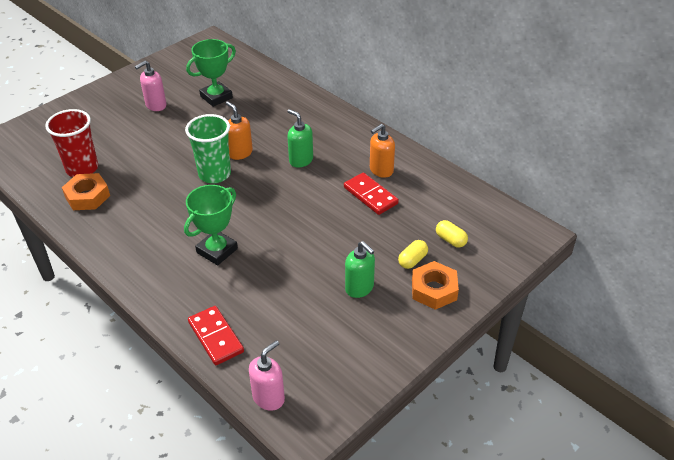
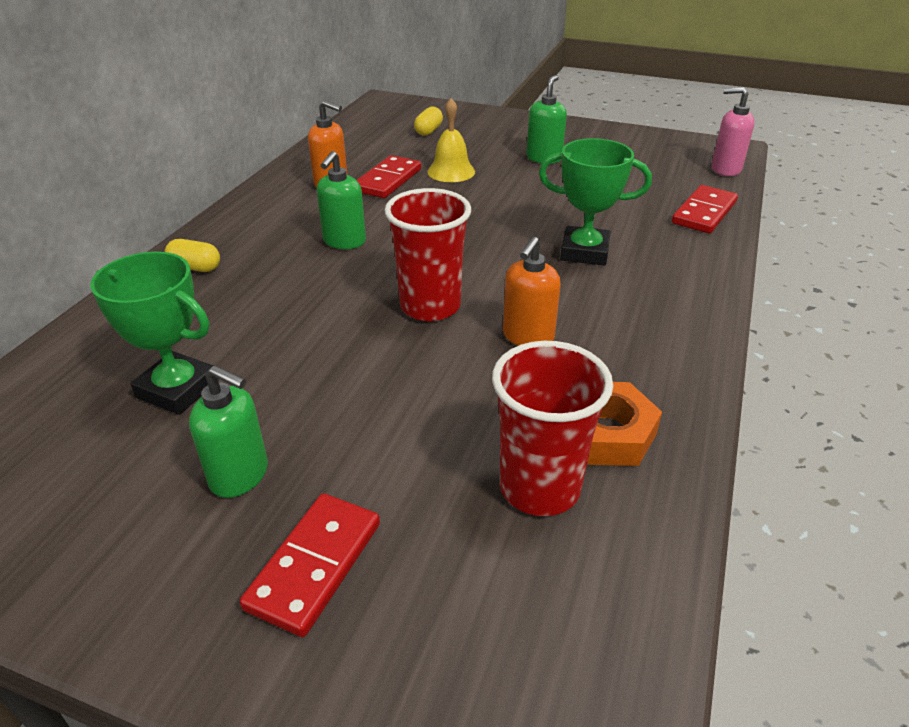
camera: 115 degrees left, 5 degrees down
(104, 114) = (314, 565): none -> red domino
(156, 105) = (240, 475): pink soap dispenser -> green soap dispenser
(214, 174) = (430, 306): green cup -> red cup
(240, 153) = (357, 299): orange soap dispenser -> orange soap dispenser (527, 337)
(366, 229) = (451, 171): none -> yellow bell
(412, 260) = (477, 142): yellow capsule -> yellow capsule (195, 267)
(434, 290) = (507, 128): orange nut -> none

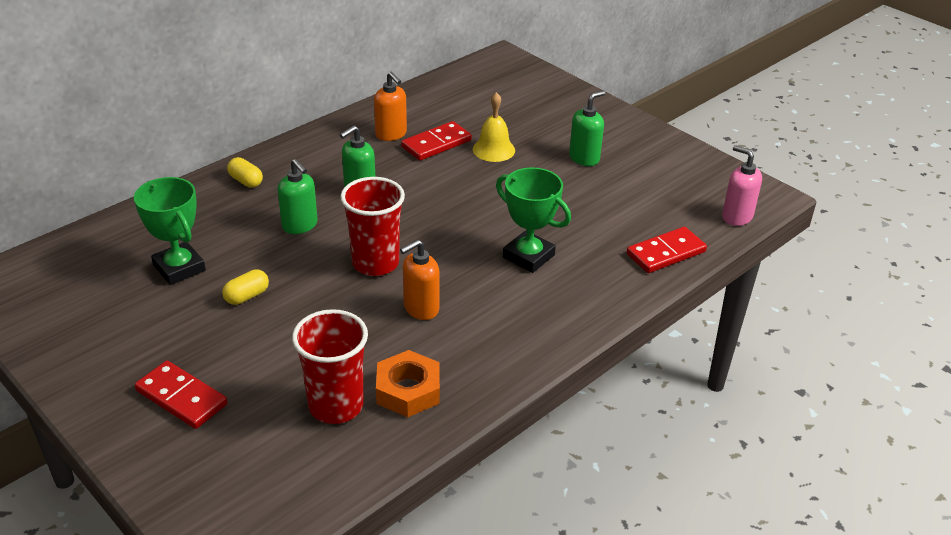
camera: 25 degrees right, 0 degrees up
(240, 475) = (178, 334): green soap dispenser -> green soap dispenser (300, 225)
(314, 565) = (182, 397): red domino -> red domino turned 75 degrees clockwise
(428, 131) = (512, 101): yellow capsule -> yellow capsule (247, 296)

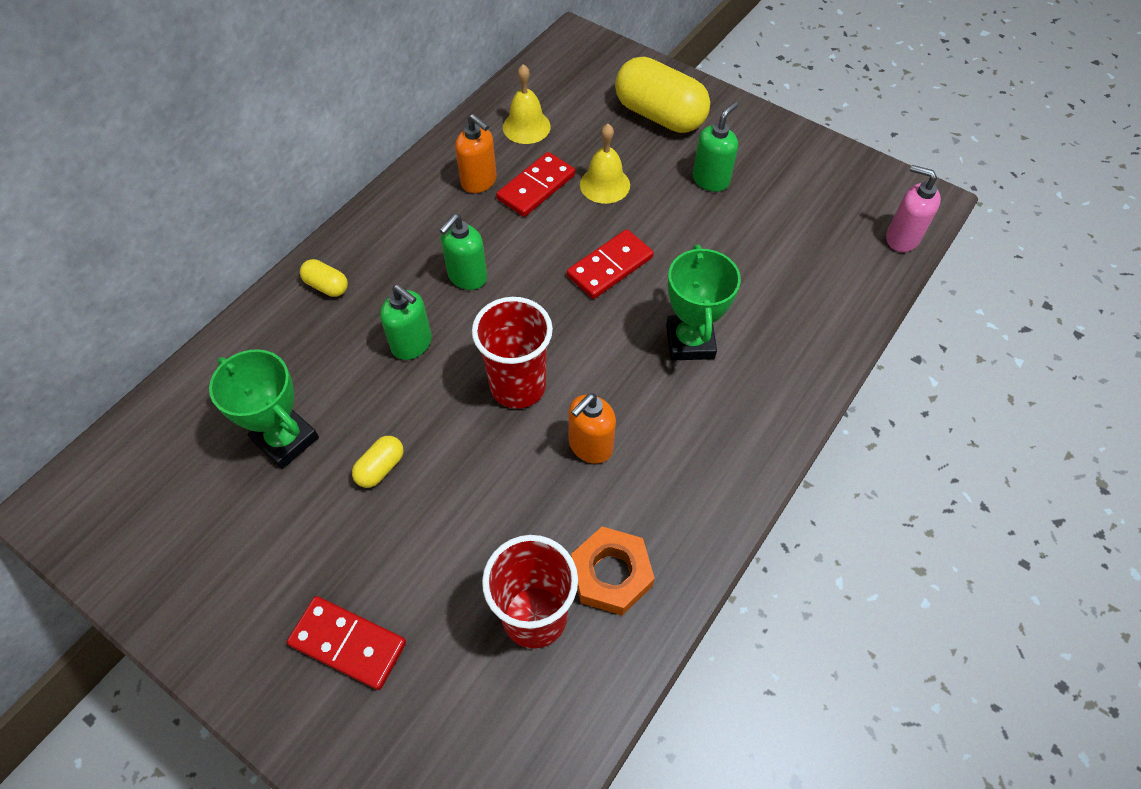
camera: 10 degrees left, 20 degrees up
(442, 106) = (526, 127): none -> yellow bell
(528, 256) = (690, 341): green trophy -> green trophy turned 60 degrees clockwise
(556, 113) = (659, 115): none -> yellow capsule
(665, 253) = (840, 307): red domino -> red domino (610, 266)

